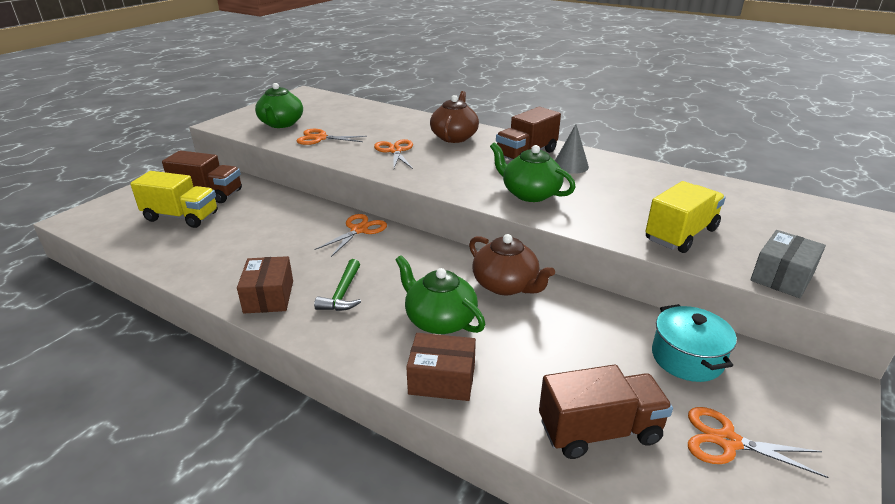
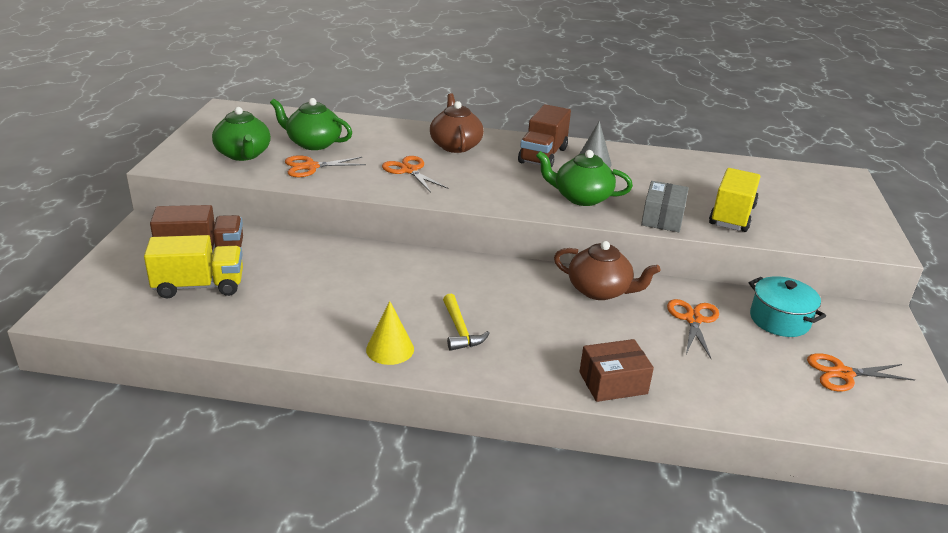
camera: 25 degrees left, 0 degrees up
(269, 296) = (390, 349): brown box -> yellow cone
(342, 294) = (460, 330): green hammer -> yellow hammer
(359, 230) = (416, 264): orange scissors -> orange scissors (693, 320)
(439, 320) = (569, 334): green teapot -> green teapot (313, 143)
(599, 431) = (757, 390): brown truck -> none
(782, 277) = (825, 238): grey box -> grey box (662, 218)

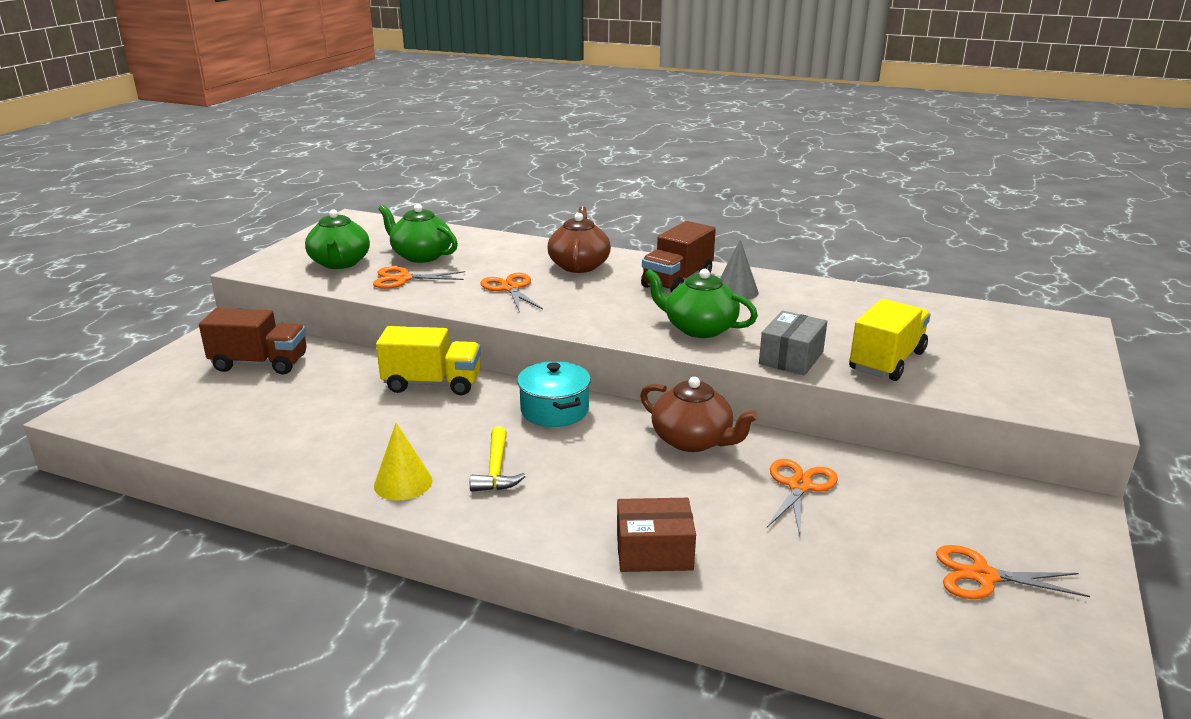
camera: 15 degrees right, 5 degrees down
(199, 286) = (237, 396): yellow truck -> yellow truck (432, 384)
(779, 320) = (920, 498): turquoise pot -> turquoise pot (554, 410)

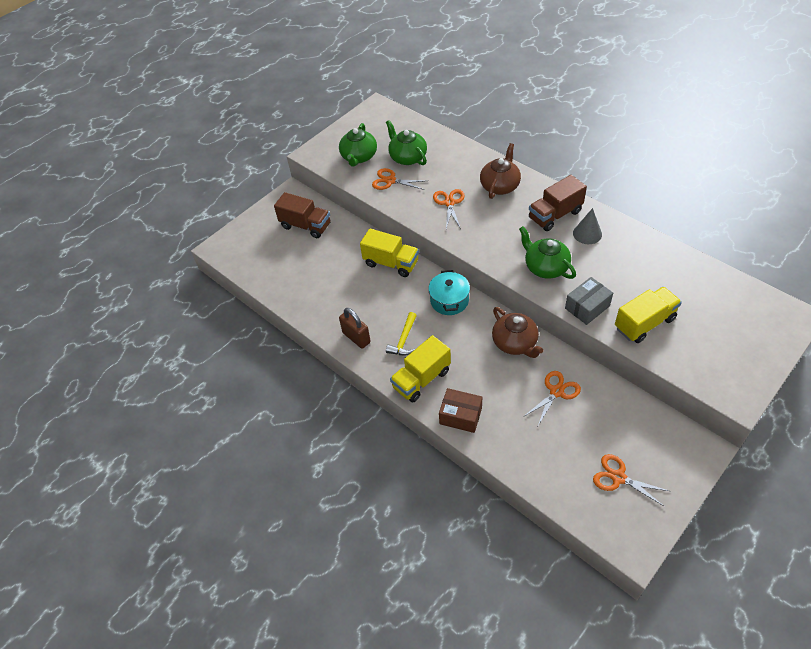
camera: 25 degrees right, 25 degrees up
(403, 483) = (356, 337): yellow cone -> brown padlock
(554, 515) = (421, 379): none -> yellow truck

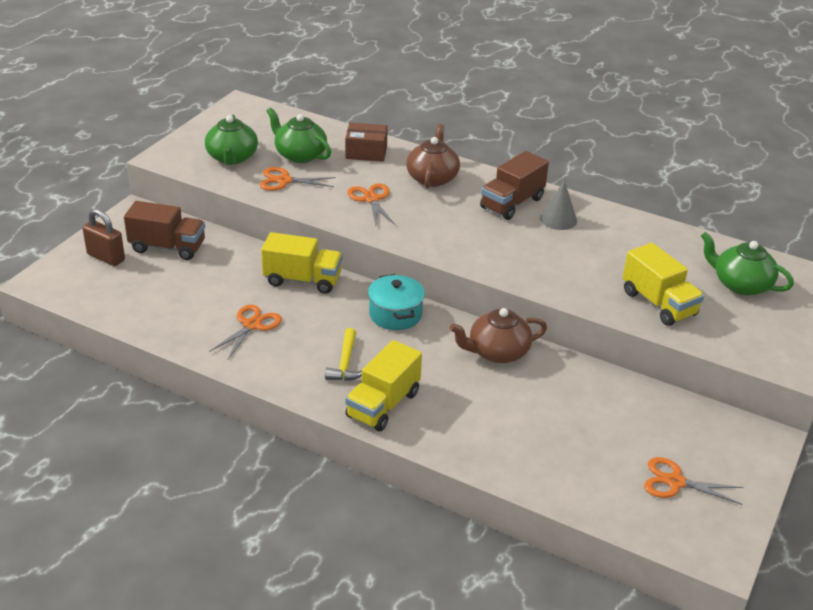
camera: 20 degrees left, 15 degrees down
(356, 337) = (277, 367): brown padlock -> brown padlock (106, 257)
(460, 416) = (449, 440): brown box -> brown box (366, 152)
(515, 343) = (497, 352): brown teapot -> brown teapot turned 120 degrees clockwise
(545, 267) = (517, 257): green teapot -> green teapot (740, 284)
(556, 392) = (567, 399): orange scissors -> orange scissors (252, 325)
(587, 307) = (583, 293): grey box -> none
(644, 323) = (658, 303): yellow truck -> yellow truck turned 105 degrees clockwise

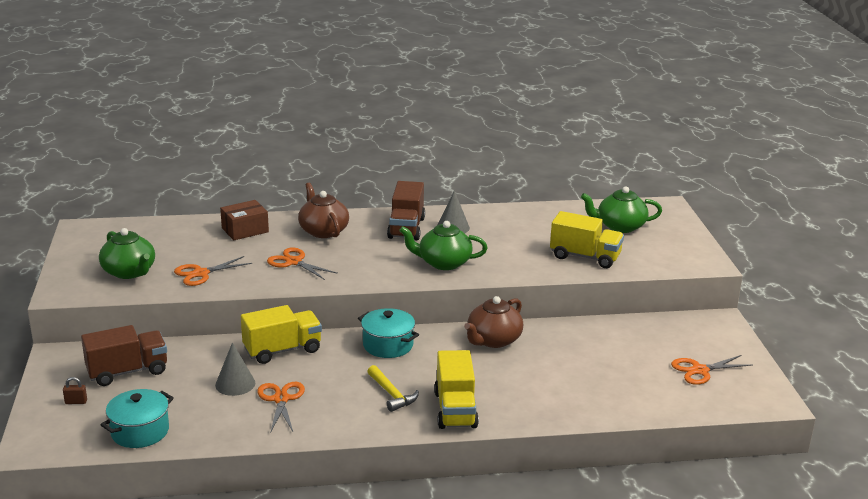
camera: 35 degrees left, 10 degrees down
(106, 257) = (76, 402): brown padlock -> brown padlock, size x0.48
(121, 304) = (140, 431): none -> turquoise pot
(233, 294) = (235, 384): none -> grey cone
(300, 155) = (189, 250): green teapot -> green teapot (443, 263)

